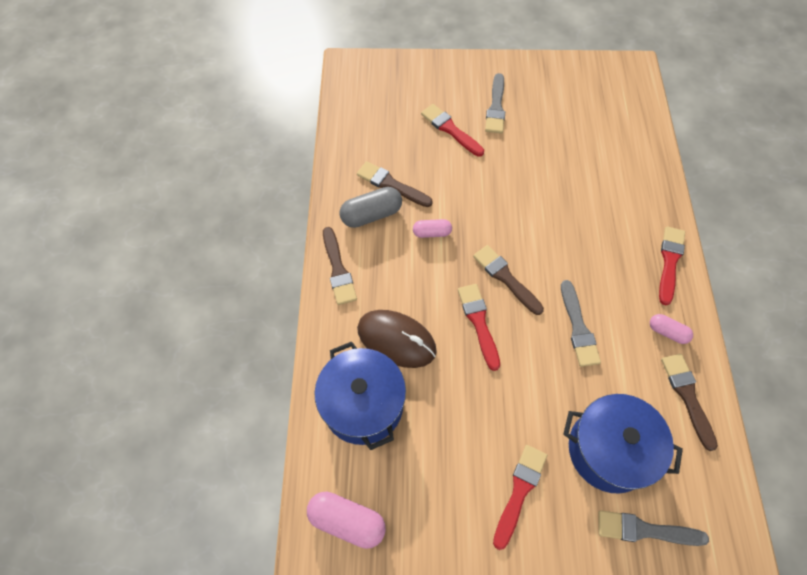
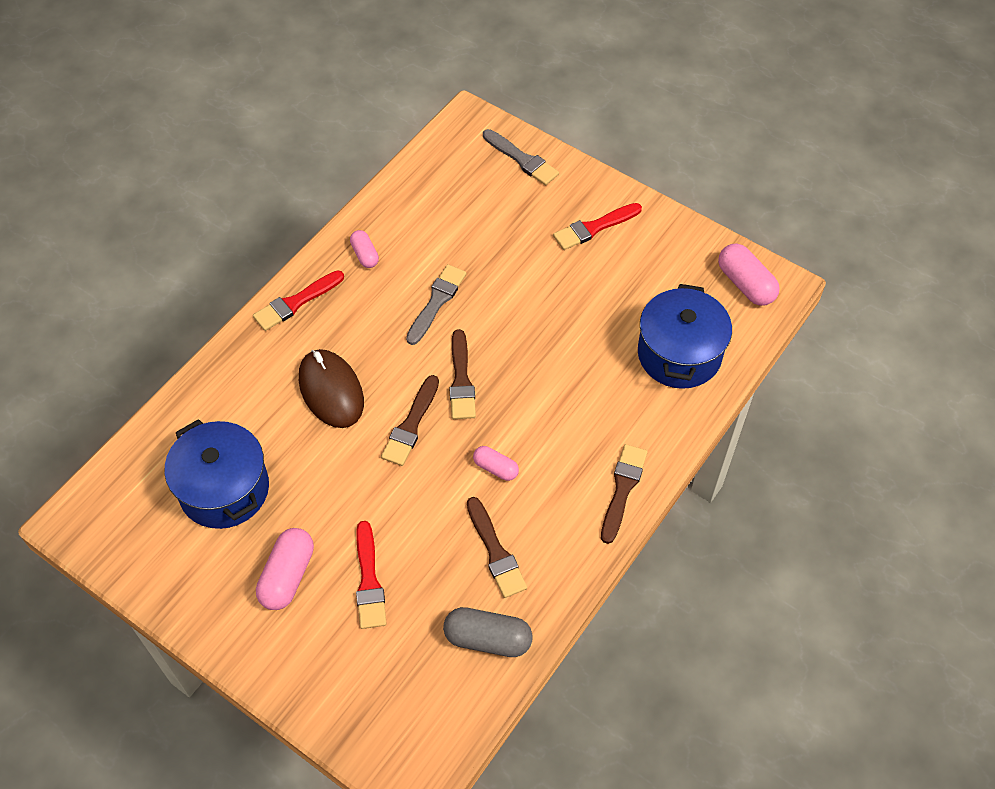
camera: 145 degrees left, 5 degrees down
(371, 214) = (544, 529): grey capsule -> grey capsule (487, 639)
(396, 340) = (611, 388): brown mouse -> brown mouse (331, 390)
(478, 322) = (522, 358): red brush -> none
(496, 107) = (287, 576): grey brush -> pink capsule
(609, 450) = (500, 212): blue pot -> blue pot (224, 489)
(687, 396) = (401, 208): brown brush -> brown brush (411, 425)

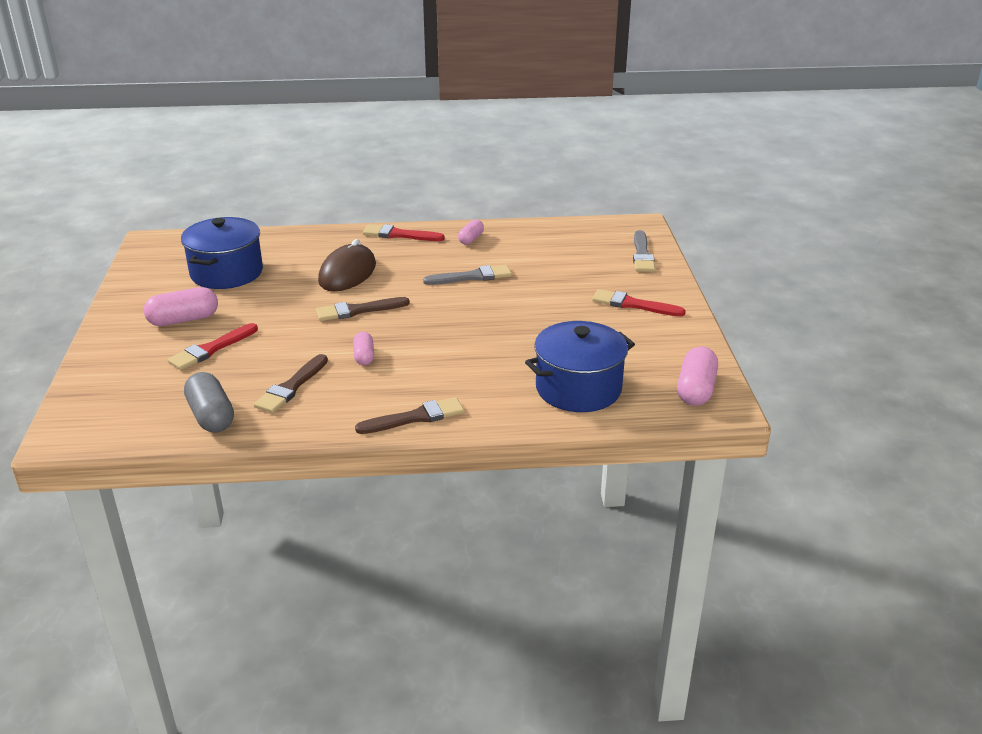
camera: 50 degrees right, 25 degrees down
(461, 380) = (421, 312): brown brush -> none

